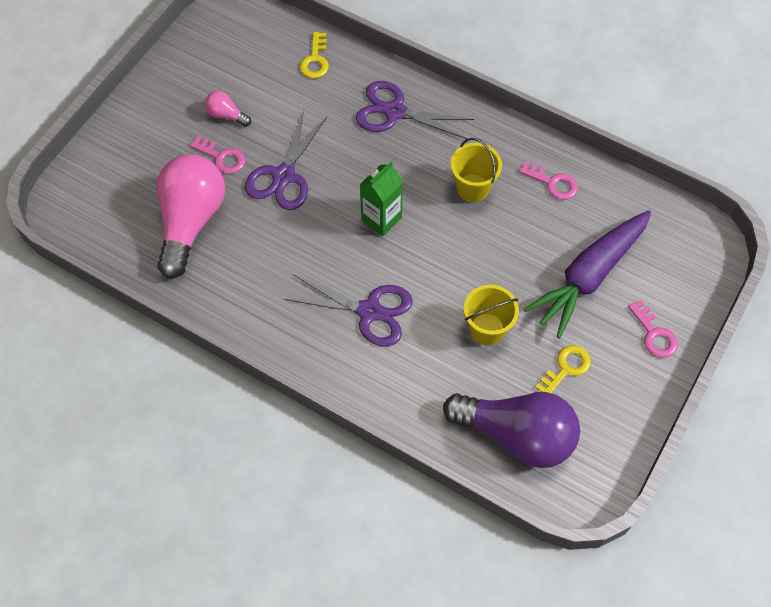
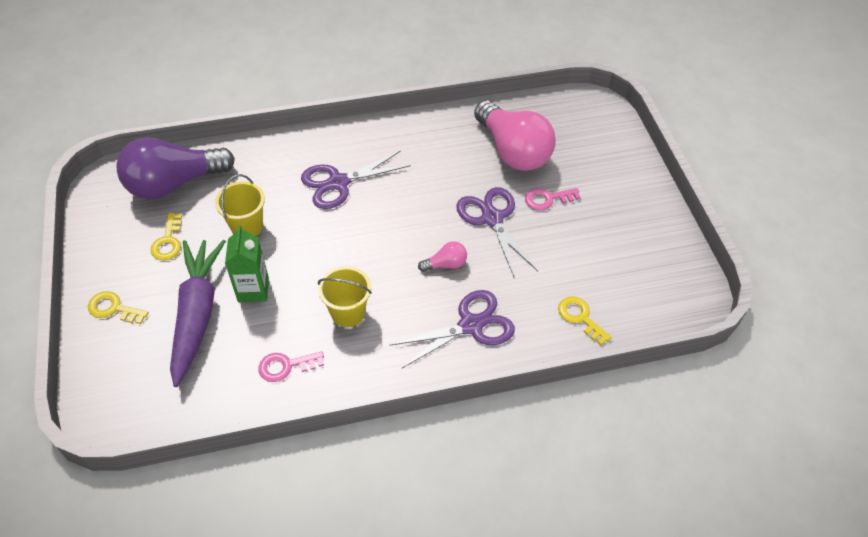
camera: 135 degrees right, 10 degrees down
(226, 115) = (583, 227): pink light bulb -> pink light bulb (445, 264)
(381, 219) = (392, 241): green carton -> green carton (253, 290)
(654, 334) = (113, 308): pink key -> yellow key

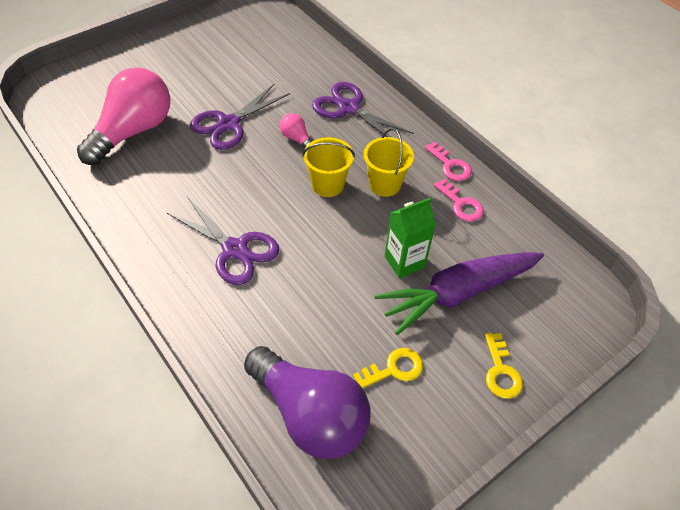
camera: 115 degrees left, 0 degrees up
(247, 226) = (334, 304): yellow bucket -> yellow bucket (328, 185)
(547, 199) = (188, 96): pink key -> pink key (450, 165)
(580, 318) = (305, 55): yellow key -> none

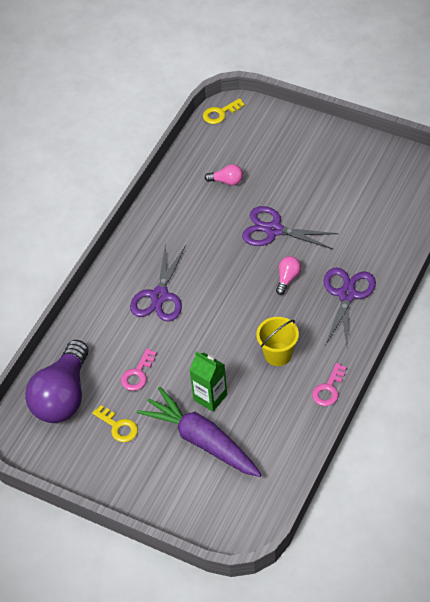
camera: 70 degrees right, 0 degrees up
(133, 131) = (227, 181): pink light bulb -> pink light bulb, size x0.42
(328, 185) = (253, 319): yellow bucket -> none
(461, 204) = (290, 411): pink key -> pink key (138, 374)
(501, 371) = (151, 488): yellow key -> yellow key (220, 113)

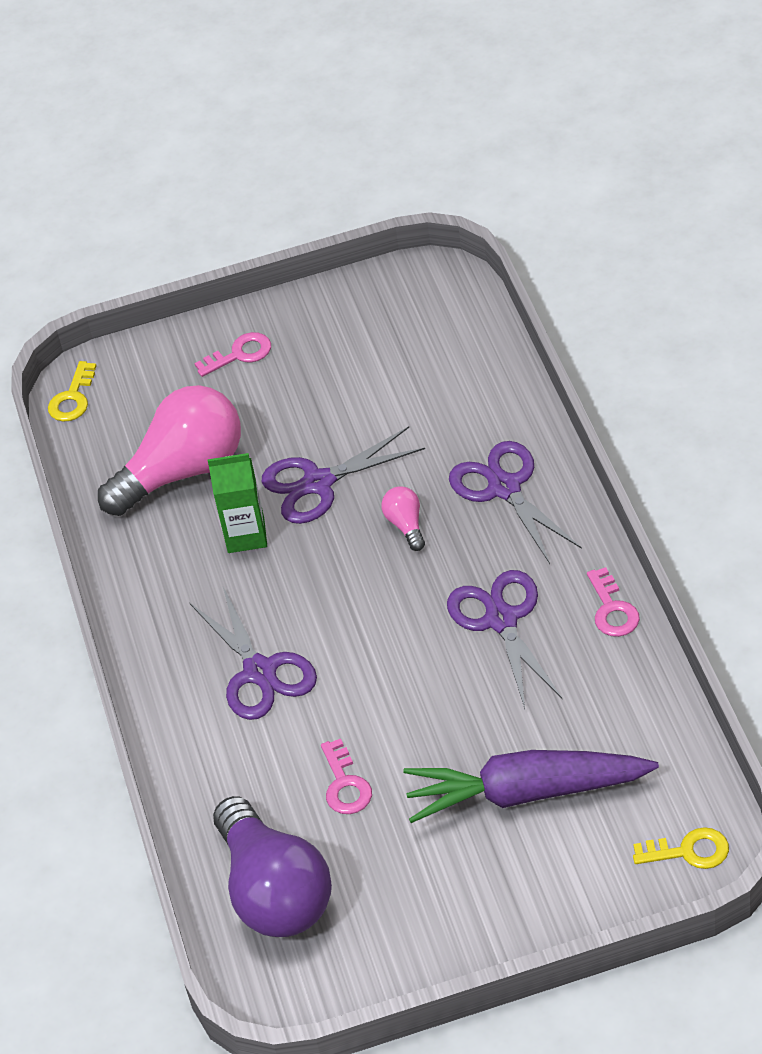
camera: 40 degrees left, 5 degrees down
(118, 426) = (396, 865): yellow key -> yellow key (688, 851)
(210, 397) = (475, 736): green carton -> green carton (246, 535)
(227, 181) = (183, 471): pink light bulb -> pink light bulb, size x2.37
(278, 354) = (501, 620): yellow bucket -> purple scissors
(307, 144) = (239, 354): none -> pink key

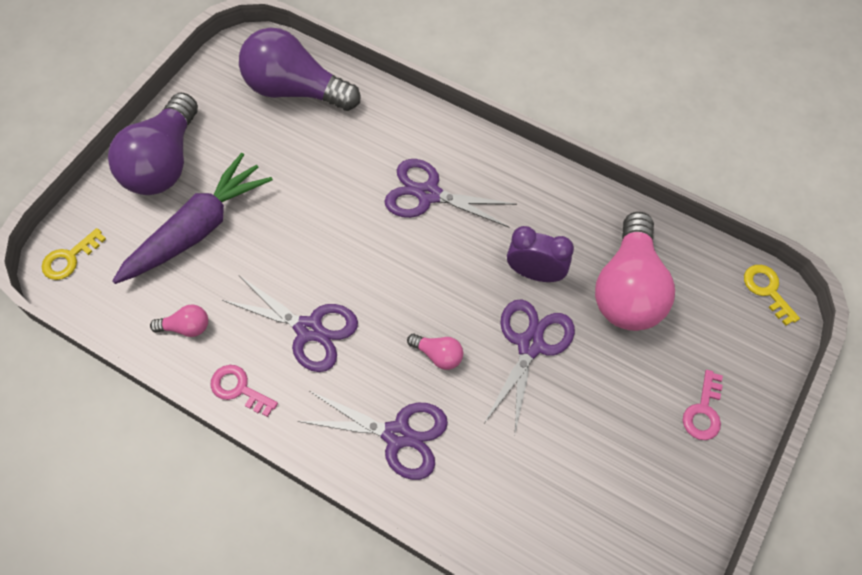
camera: 130 degrees right, 15 degrees up
(246, 535) = (535, 273): green carton -> purple clock
(345, 784) = (311, 165): pink key -> none
(501, 899) = (164, 163): none -> purple light bulb
(618, 697) = (186, 327): none -> pink light bulb

